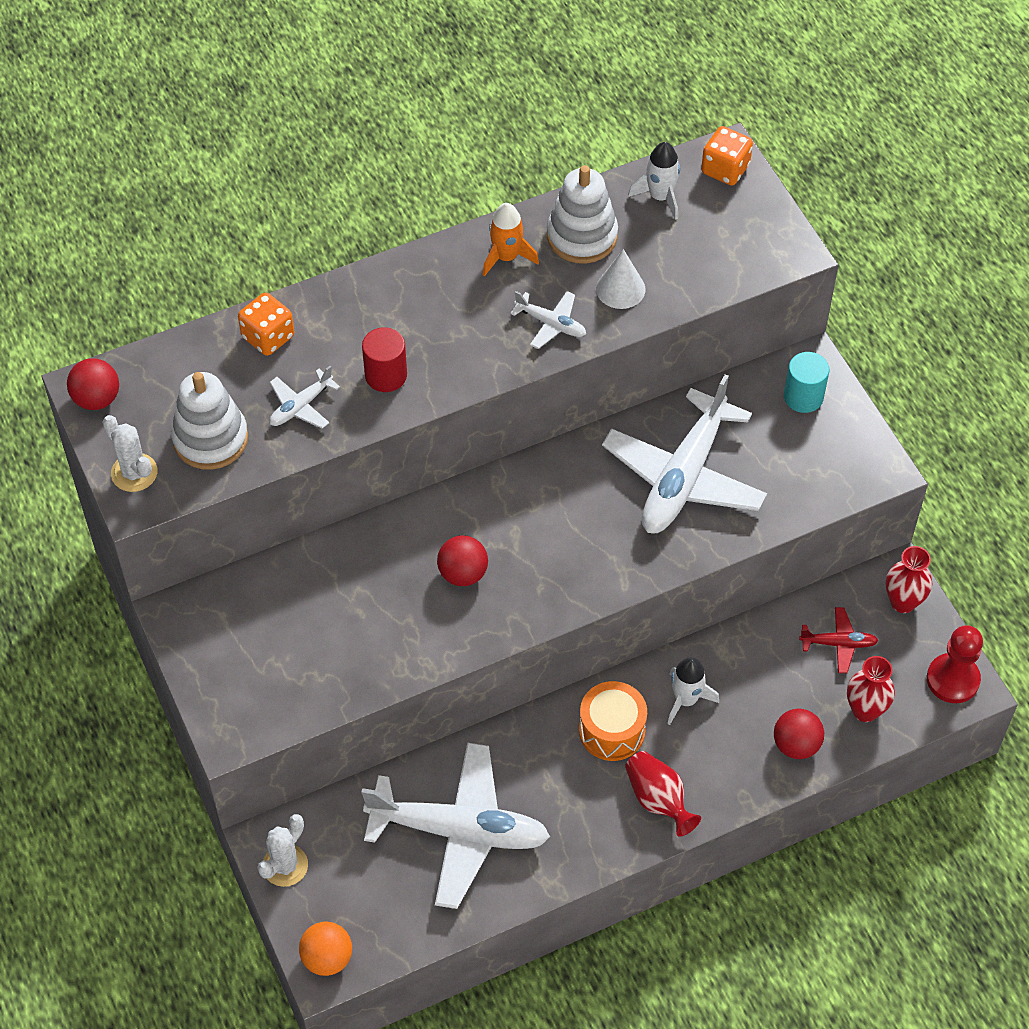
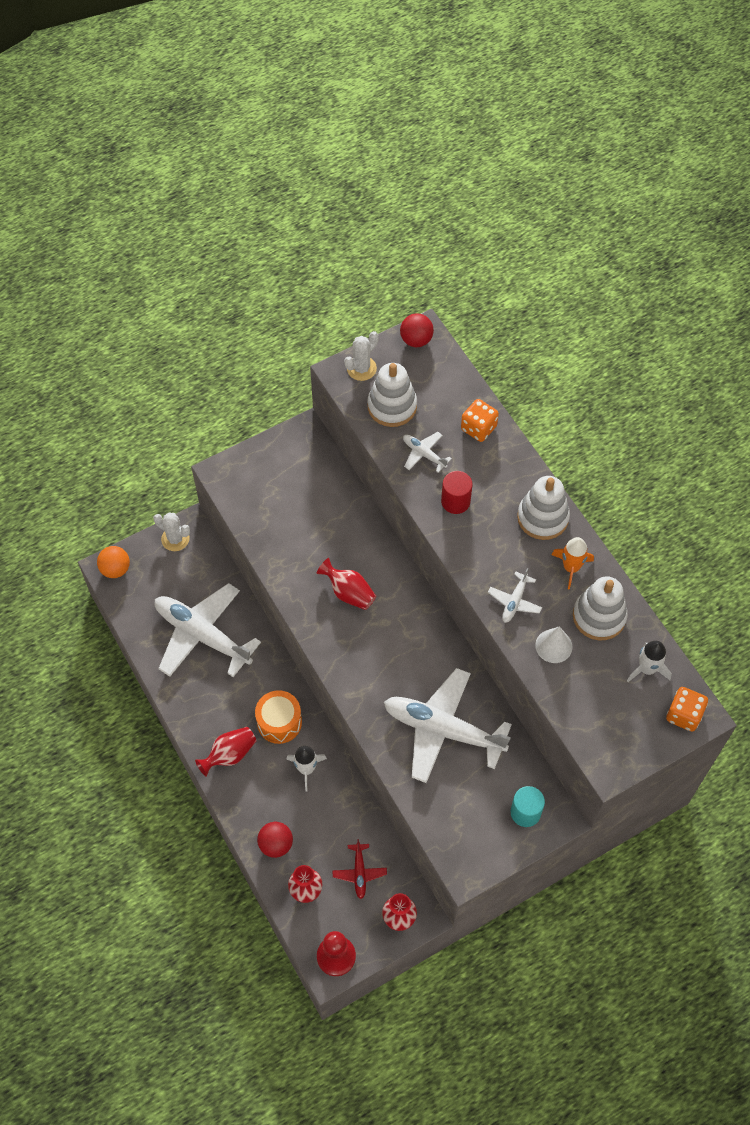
camera: 85 degrees right, 5 degrees up
(425, 279) = (542, 517): none -> white stacking toy
(460, 831) = (202, 635): white plane -> white plane turned 120 degrees clockwise
(463, 573) = (349, 592): red ball -> red vase

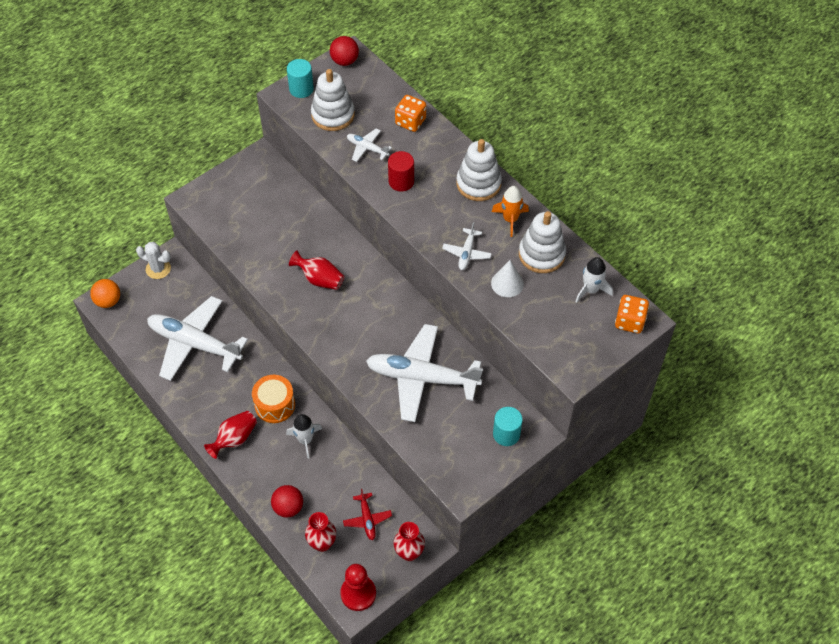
camera: 10 degrees left, 5 degrees down
(361, 368) = (301, 89): white cactus -> turquoise cylinder

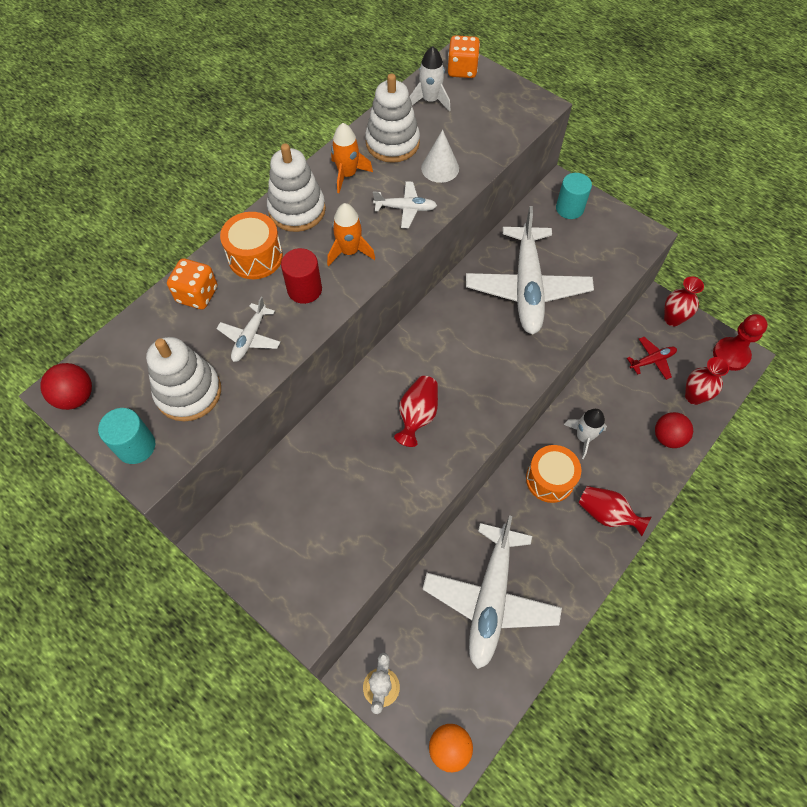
camera: 100 degrees left, 5 degrees up
(430, 212) = (349, 251): none -> orange rocket
(437, 155) = (255, 257): none -> orange drum

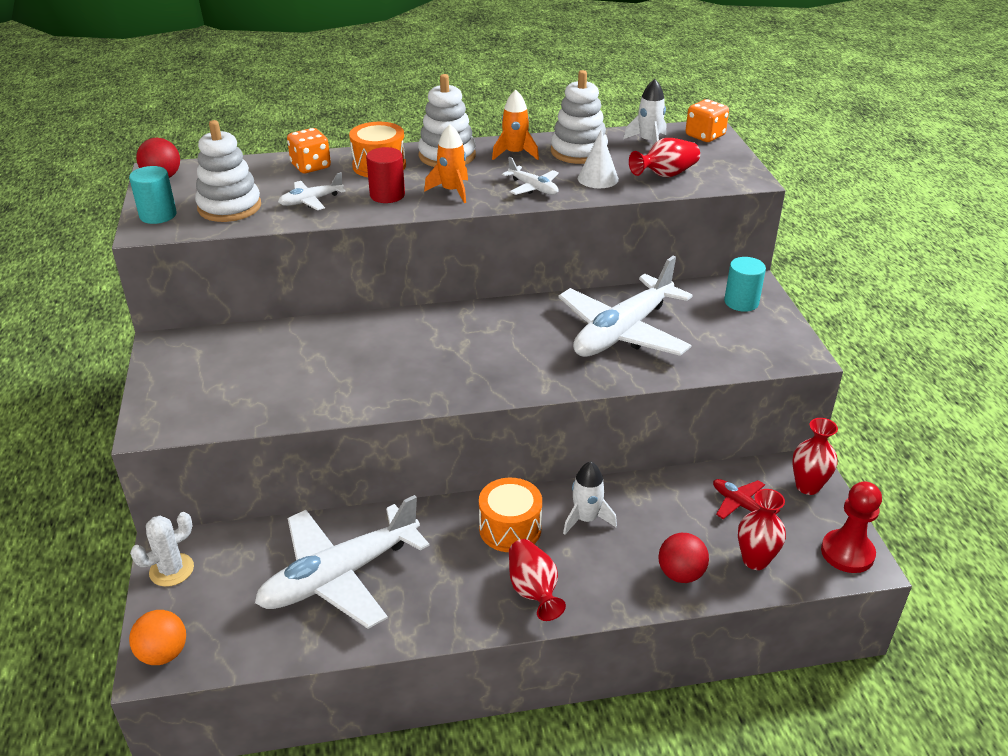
camera: 40 degrees right, 25 degrees down
(417, 416) = (408, 359): red vase -> red vase (665, 175)
(652, 360) = (740, 505): red plane -> red plane turned 150 degrees counterclockwise

